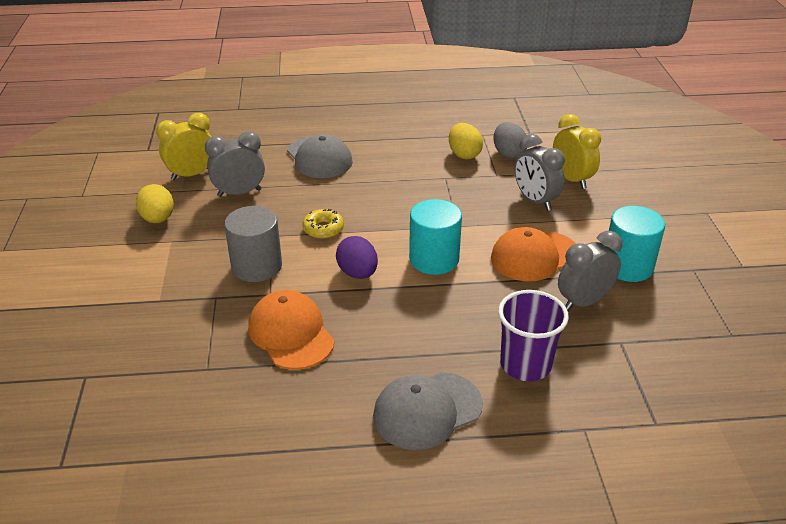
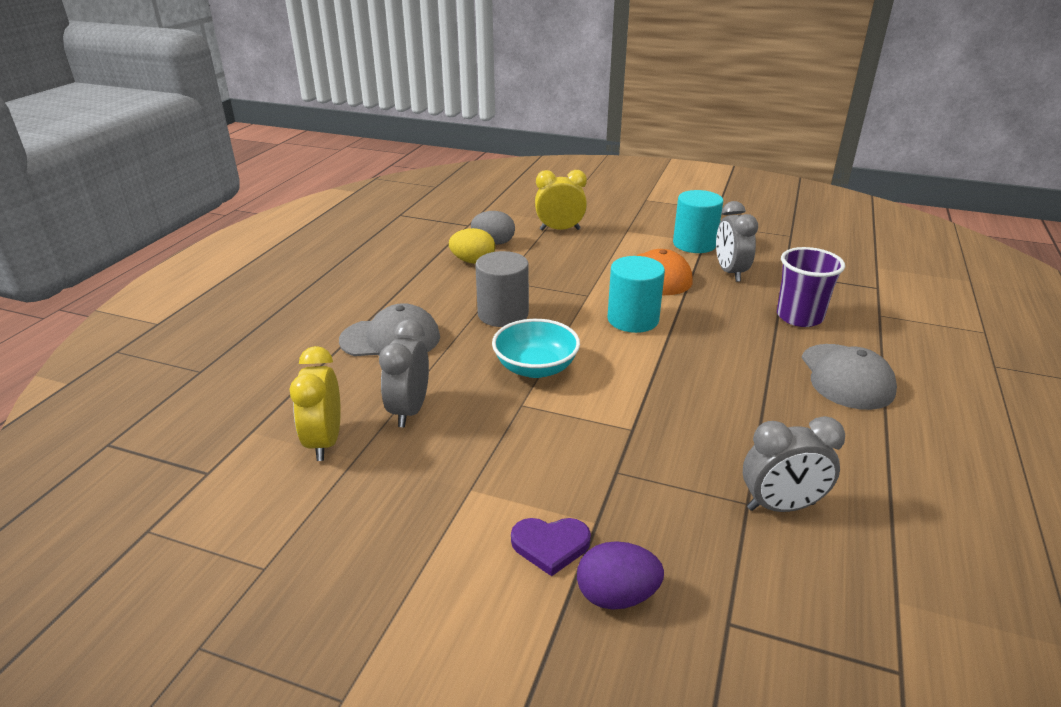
camera: 65 degrees left, 5 degrees down
(130, 286) = (550, 545): none -> purple heart
(158, 219) = (408, 492): yellow egg -> none
(257, 266) = (575, 428): grey cylinder -> grey cylinder (503, 314)
(291, 334) = (709, 429): orange cap -> none
(323, 229) = (535, 368): yellow donut -> turquoise bowl
(357, 273) = (629, 365): purple egg -> purple egg (616, 596)
(535, 201) = (578, 252): grey clock -> grey clock (781, 506)

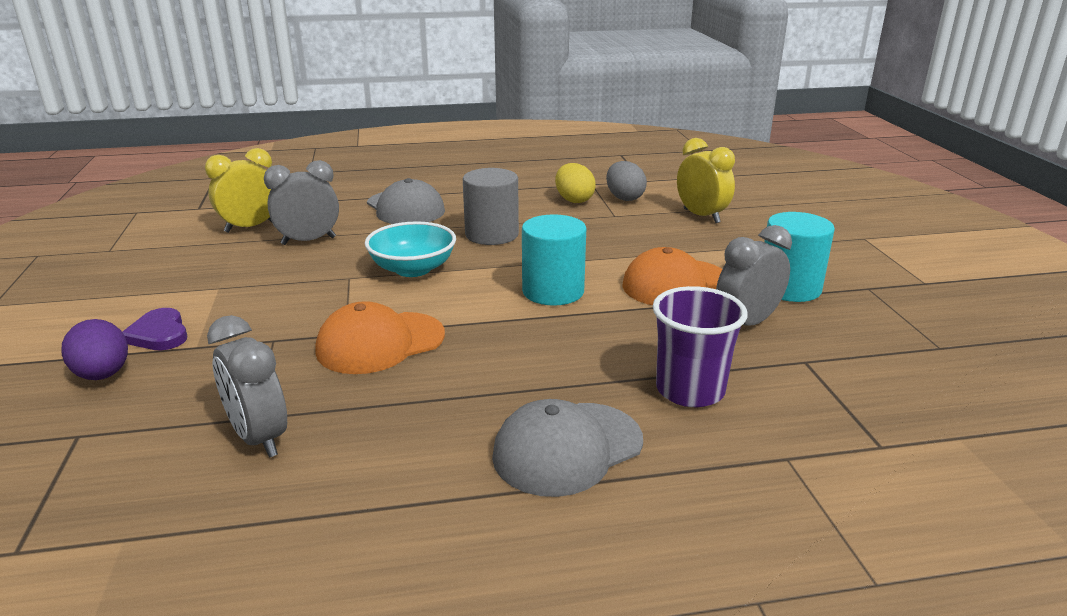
camera: 60 degrees right, 5 degrees down
(662, 415) = (380, 343): none -> orange cap

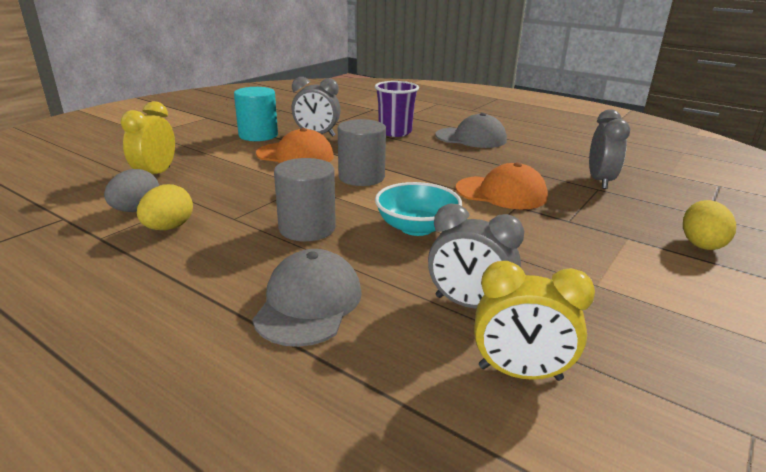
camera: 135 degrees left, 0 degrees up
(103, 375) = (701, 244): purple egg -> yellow egg
(159, 334) = (659, 259): purple heart -> none
(553, 291) = (361, 177): turquoise cylinder -> grey cylinder

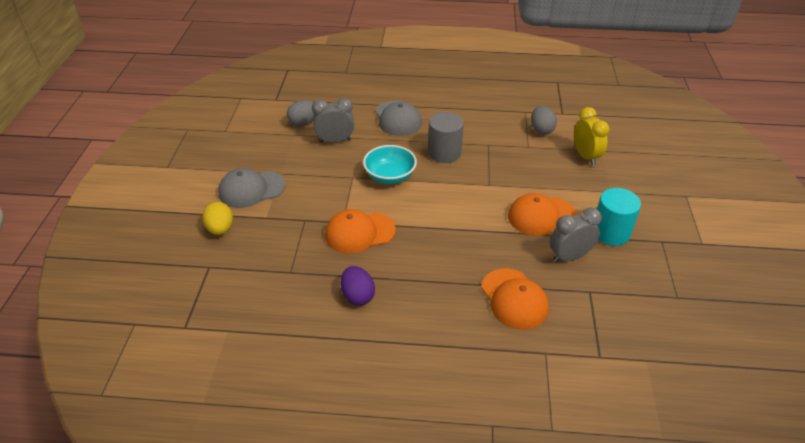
camera: 150 degrees right, 15 degrees up
(169, 228) = (507, 127): yellow egg -> none
(361, 177) = (465, 209): grey cylinder -> none
(395, 132) = (514, 299): purple cup -> orange cap
(471, 138) = (436, 323): grey cap -> grey cap (251, 189)
(520, 373) = (303, 123): yellow clock -> grey egg
(530, 161) = (358, 296): none -> purple egg
(600, 181) = (290, 285): grey clock -> none

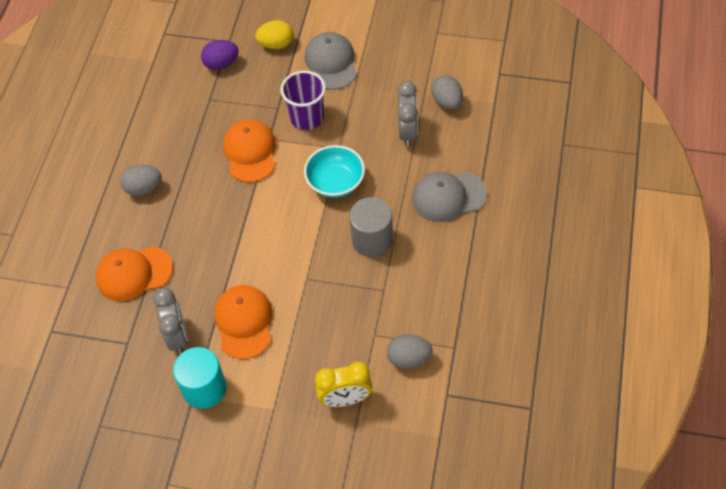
camera: 100 degrees right, 15 degrees up
(318, 199) = (307, 118): none -> purple cup
(358, 296) = (168, 149): purple egg -> purple egg (221, 64)
(411, 308) = (144, 188): none -> grey egg

